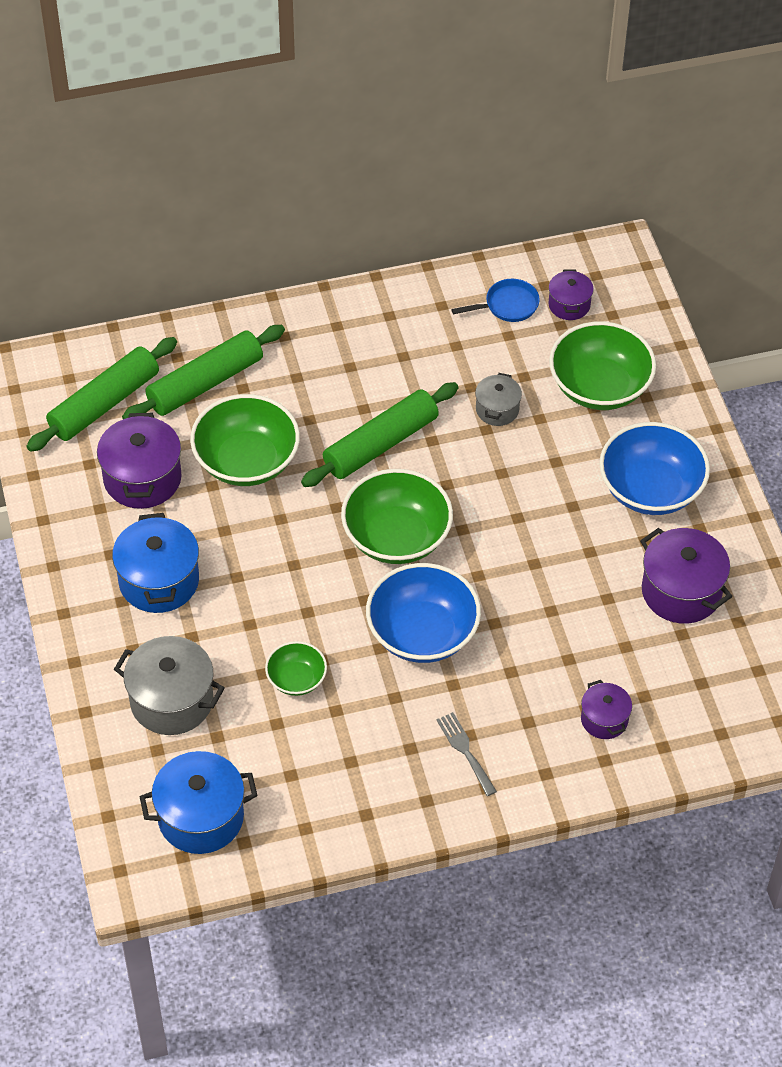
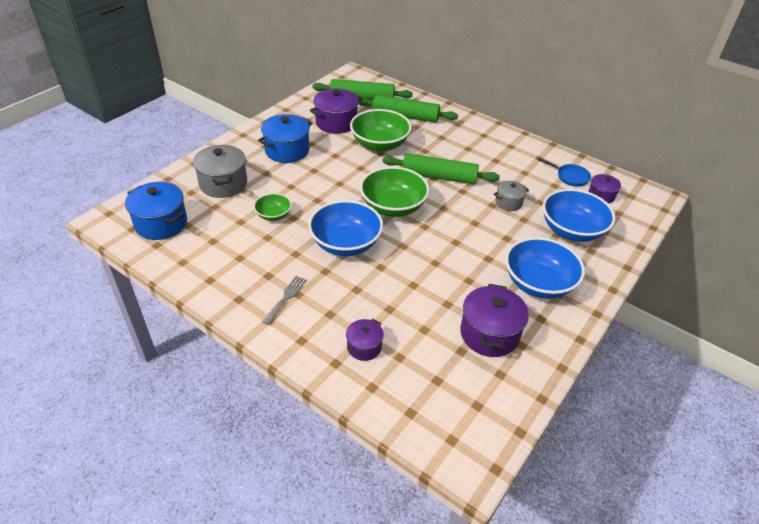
camera: 50 degrees right, 10 degrees down
(599, 387) = (572, 230): green bowl -> blue bowl

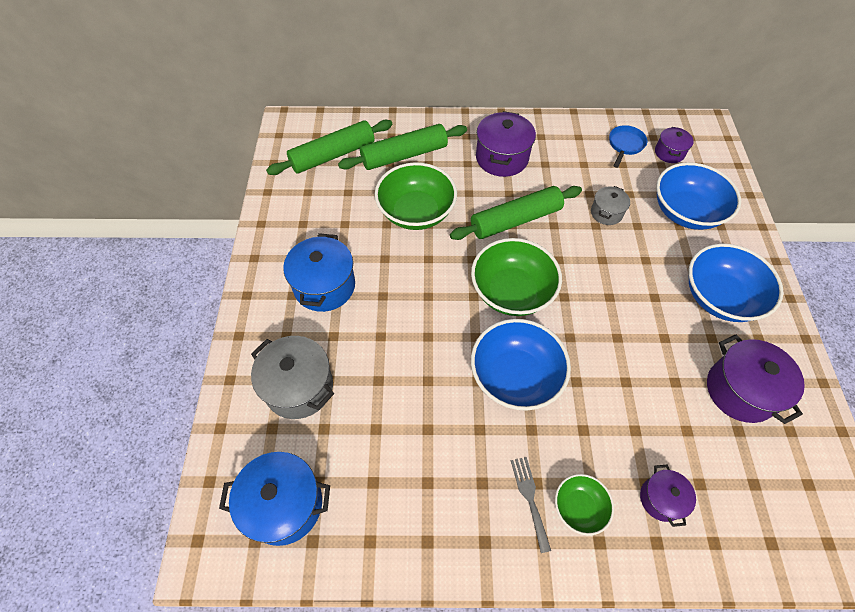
camera: 35 degrees left, 15 degrees up
(273, 215) = (403, 392): green bowl -> green bowl (579, 507)
(336, 123) = (340, 209): purple pot -> purple pot (502, 158)
(570, 177) = (625, 145): blue pan -> blue pan turned 60 degrees counterclockwise

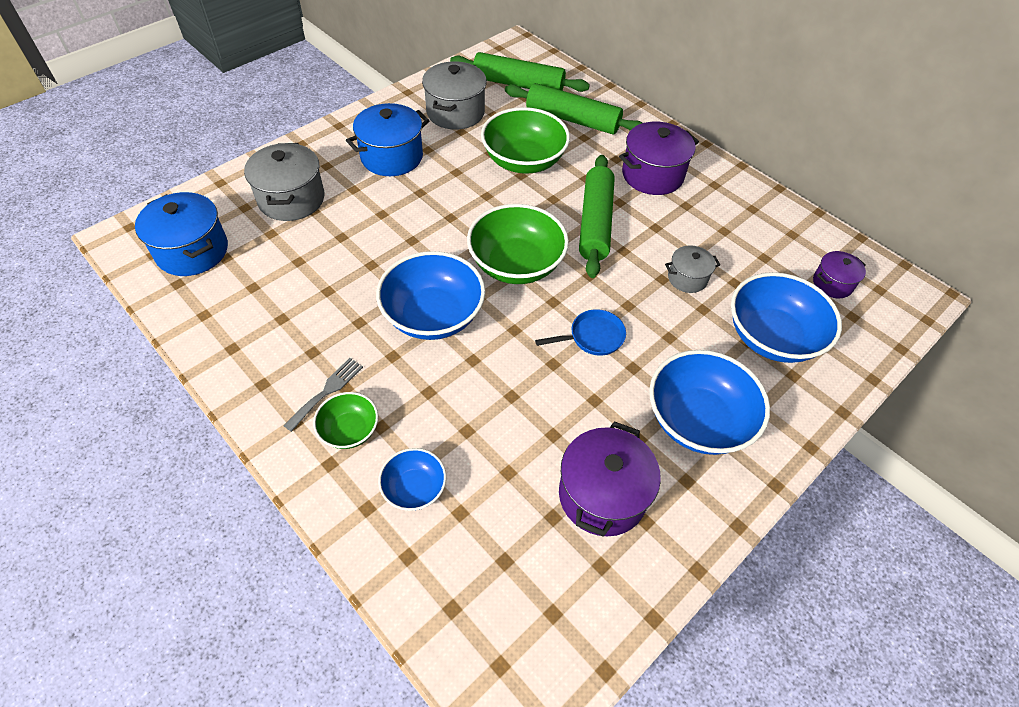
camera: 45 degrees right, 5 degrees down
(320, 212) = (455, 112): none -> grey pot
(515, 220) = (595, 223): green rolling pin -> green rolling pin turned 75 degrees clockwise
(625, 145) = (792, 246): blue pan -> blue pan (593, 337)
(661, 499) = (414, 488): purple pot -> blue bowl

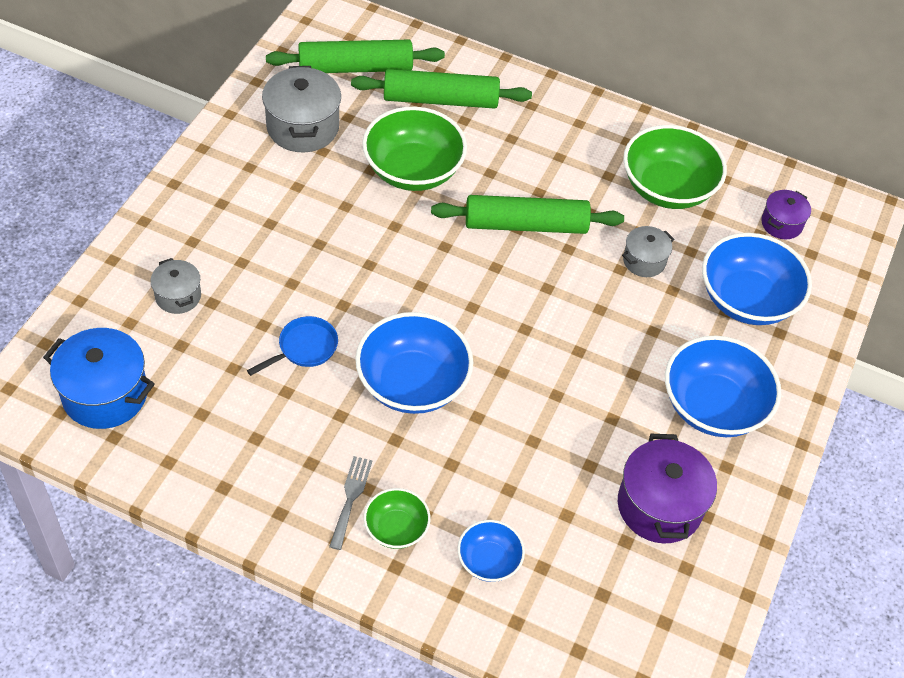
camera: 25 degrees left, 0 degrees up
(291, 199) = (178, 296): grey pot -> grey pot, size x0.57
(392, 157) = (262, 208): blue pot -> none
(516, 264) = (467, 299): green bowl -> green bowl (667, 188)
(593, 337) = (581, 354): blue pan -> blue pan (304, 348)
(595, 223) = (525, 224): green rolling pin -> green rolling pin turned 75 degrees counterclockwise
(652, 175) = (558, 148): purple pot -> none

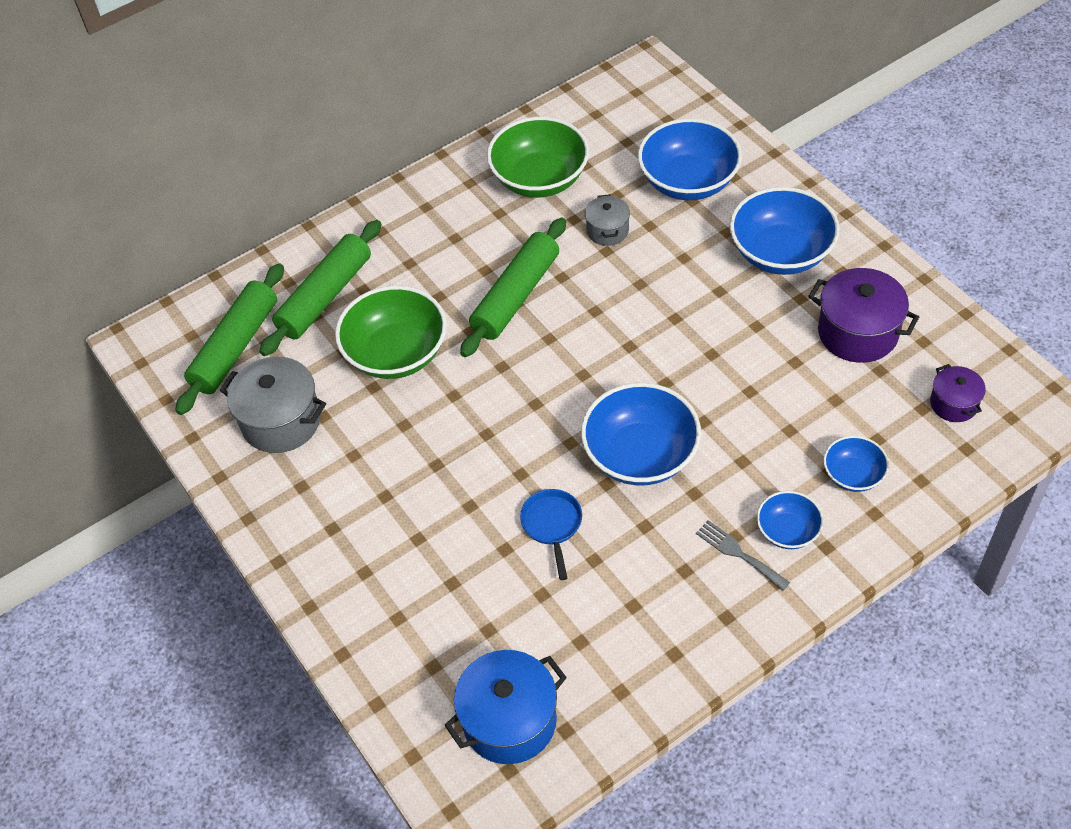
camera: 50 degrees left, 0 degrees up
(178, 296) = (426, 610): grey pot -> none
(396, 528) = (788, 531): green bowl -> blue bowl
(781, 224) = (625, 123): purple pot -> purple pot (953, 404)

